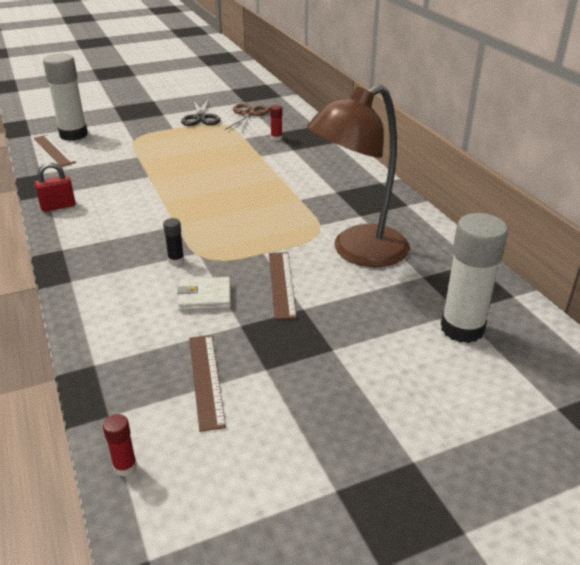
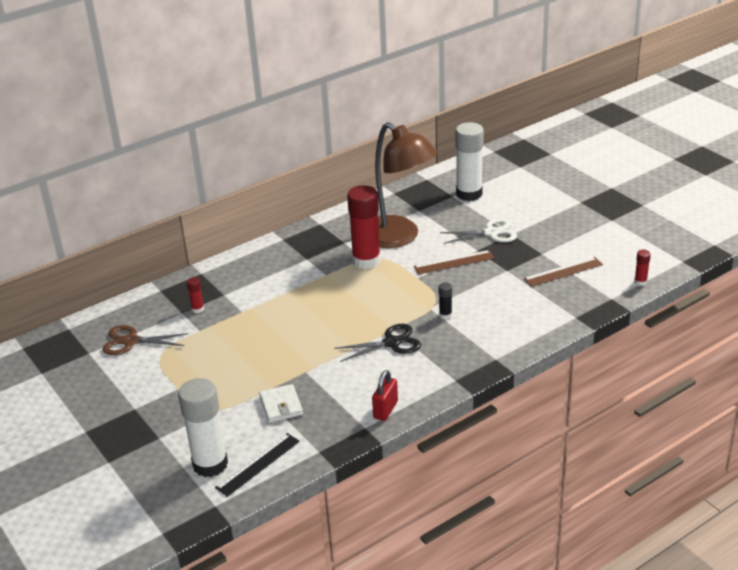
camera: 100 degrees left, 0 degrees up
(54, 150) = (258, 464): brown ruler -> black ruler
(58, 206) = (385, 410): red padlock -> red padlock turned 60 degrees clockwise
(200, 118) = (144, 374): black scissors -> black scissors (391, 343)
(205, 297) = (484, 291): white wallet -> white wallet (281, 406)
(315, 224) = (366, 261): none -> red glue stick
(342, 329) = (491, 233): none -> white scissors

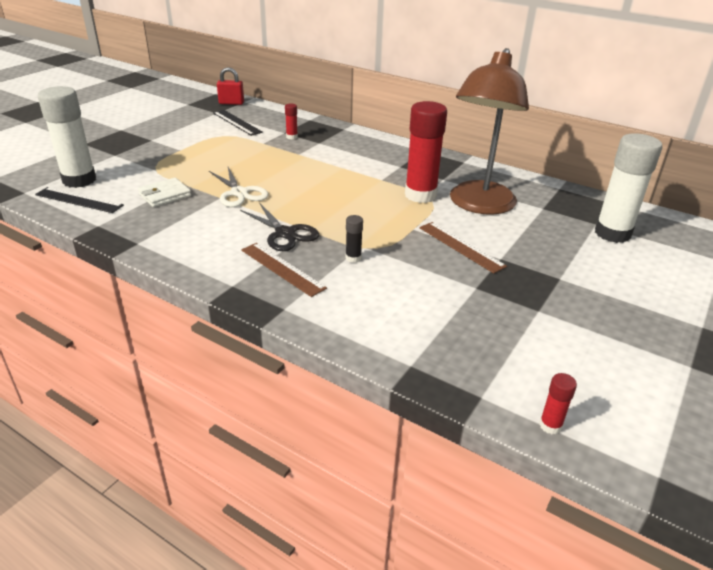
camera: 65 degrees right, 0 degrees up
(131, 341) = (237, 122): brown scissors -> black ruler
(385, 410) = (168, 250): red padlock -> red padlock (231, 103)
(491, 233) = (546, 262): white scissors -> white scissors (239, 193)
(563, 271) = (511, 336): brown ruler -> brown ruler (282, 268)

